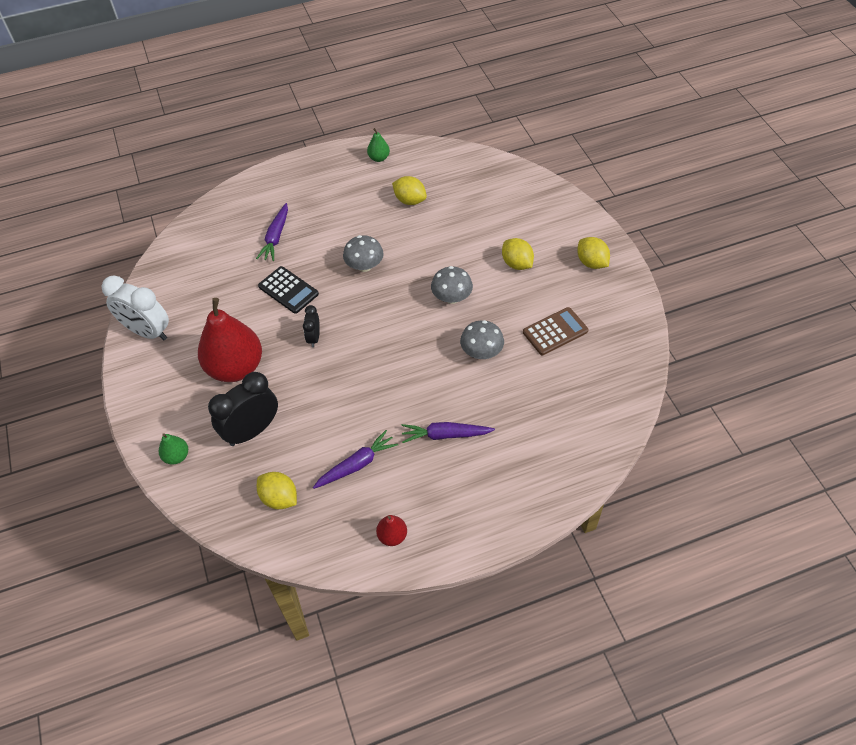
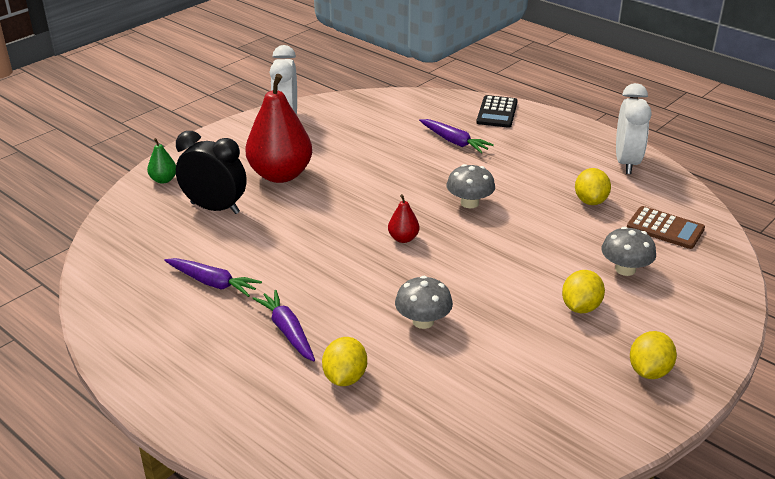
camera: 60 degrees right, 20 degrees down
(276, 237) = (454, 142): purple carrot -> purple carrot turned 120 degrees counterclockwise
(279, 498) = (148, 249): yellow lemon -> yellow lemon (345, 378)
(288, 290) = (396, 170): black calculator -> black calculator (497, 112)
(314, 338) = (350, 204): black clock -> none
(379, 158) = (626, 162): green pear -> white clock
(392, 536) = (137, 335): red pear -> red pear (403, 238)
(451, 297) = (482, 274): grey mushroom -> grey mushroom (625, 269)
(555, 331) = (504, 372): brown calculator -> brown calculator (665, 228)

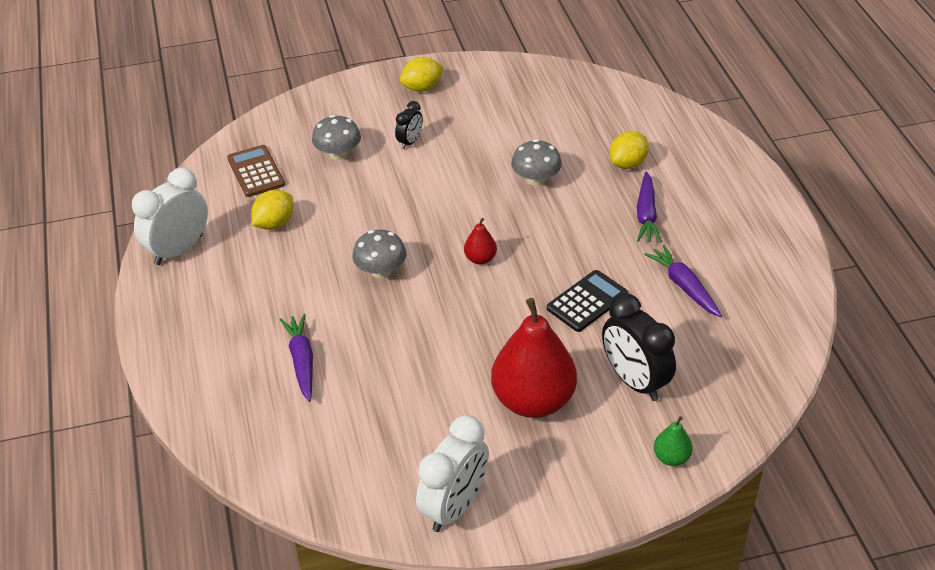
camera: 145 degrees left, 10 degrees up
(497, 112) = (199, 387): black calculator -> black calculator (587, 301)
(580, 307) = (410, 142): yellow lemon -> black clock

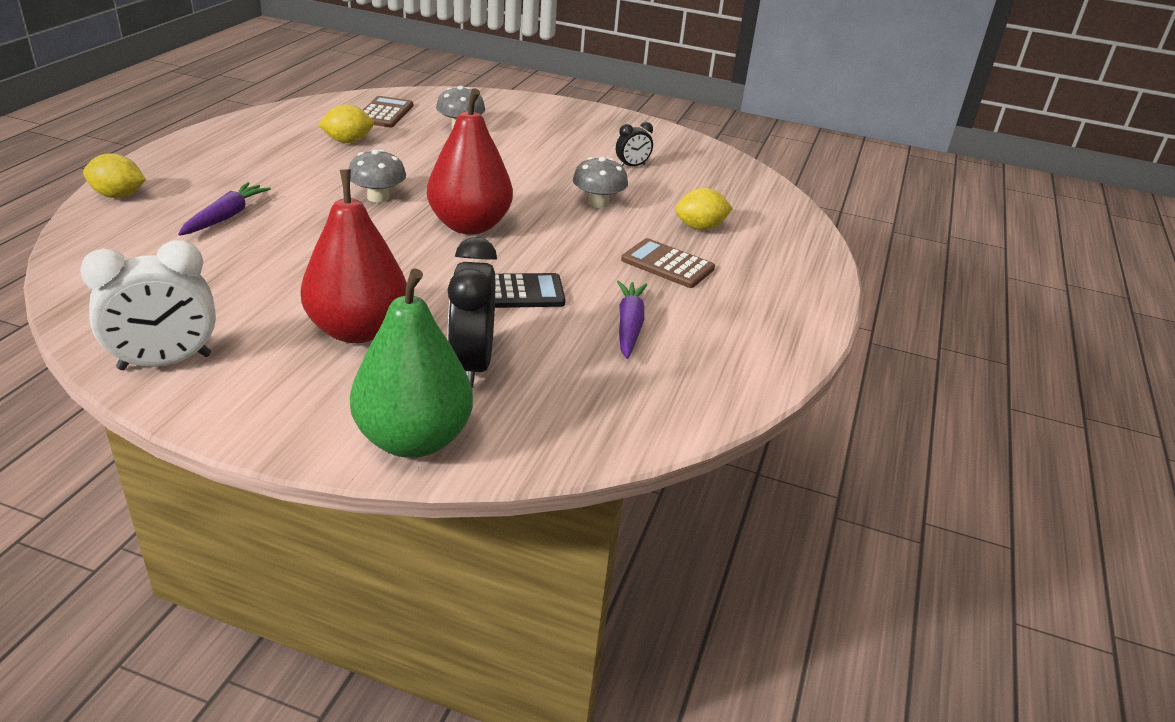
camera: 30 degrees right, 10 degrees down
(178, 250) = (259, 126): white clock -> none
(410, 142) = (527, 143): black clock -> black clock (632, 166)
(422, 88) = (587, 121): yellow lemon -> yellow lemon (118, 195)
(480, 259) = (469, 226): red pear -> red pear, size x2.30
(646, 214) = (667, 264): purple carrot -> brown calculator
(671, 457) = (413, 439): green pear -> green pear, size x2.30

